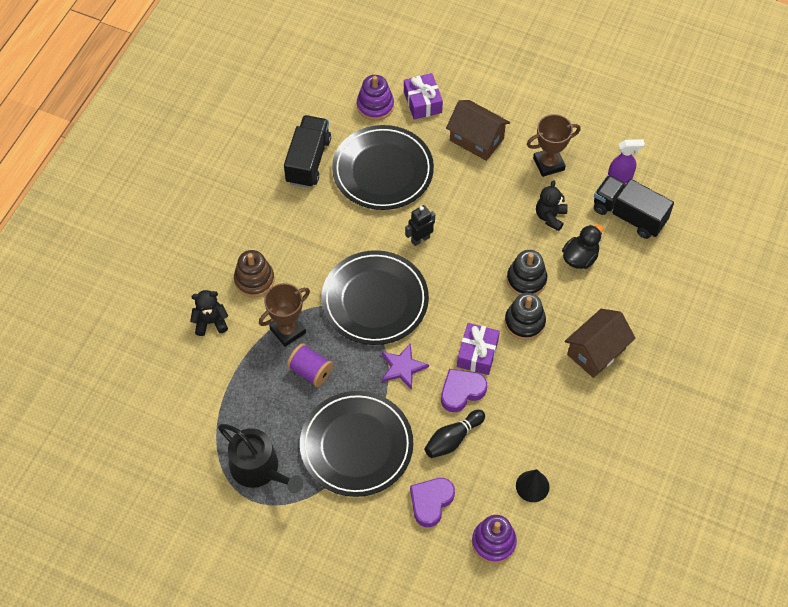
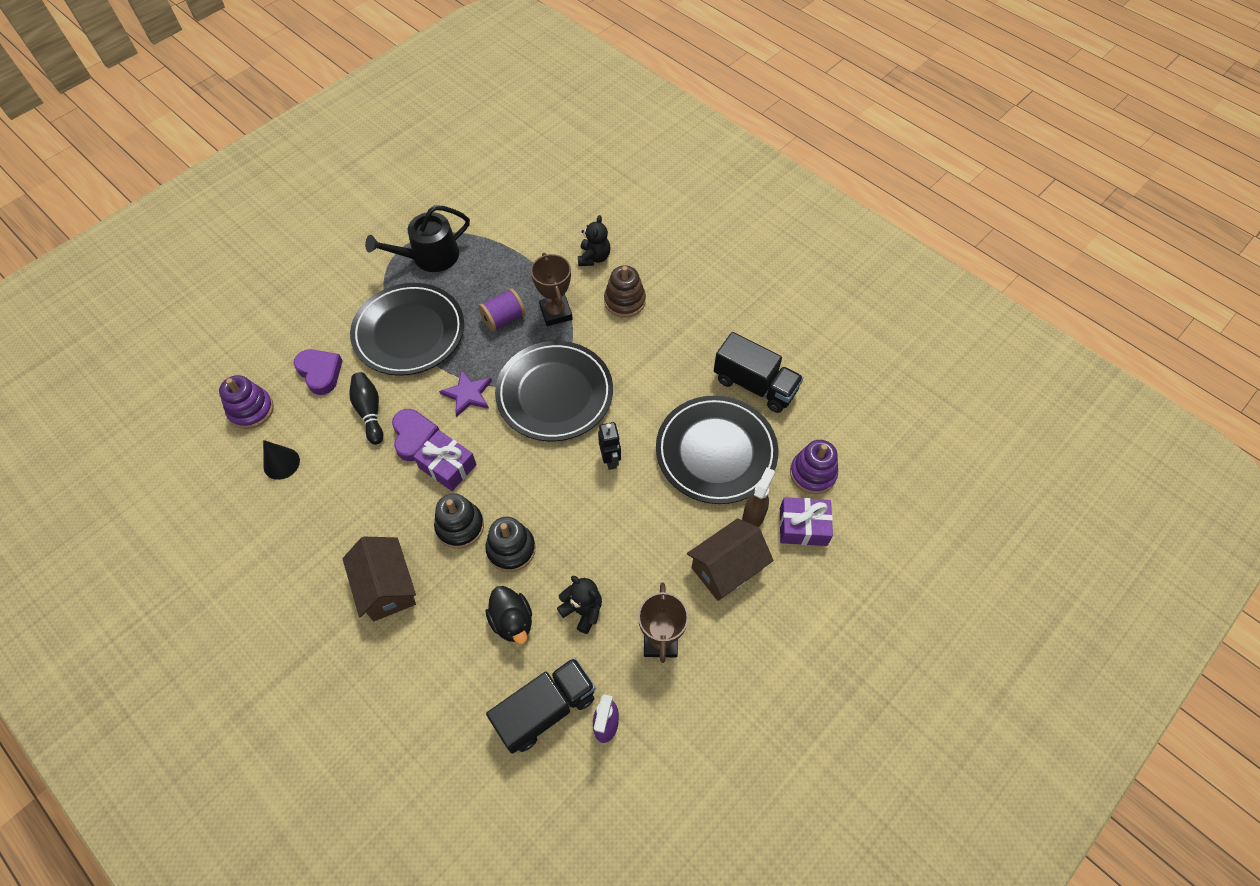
camera: 110 degrees right, 0 degrees up
(427, 133) = (753, 516): none -> brown spray bottle

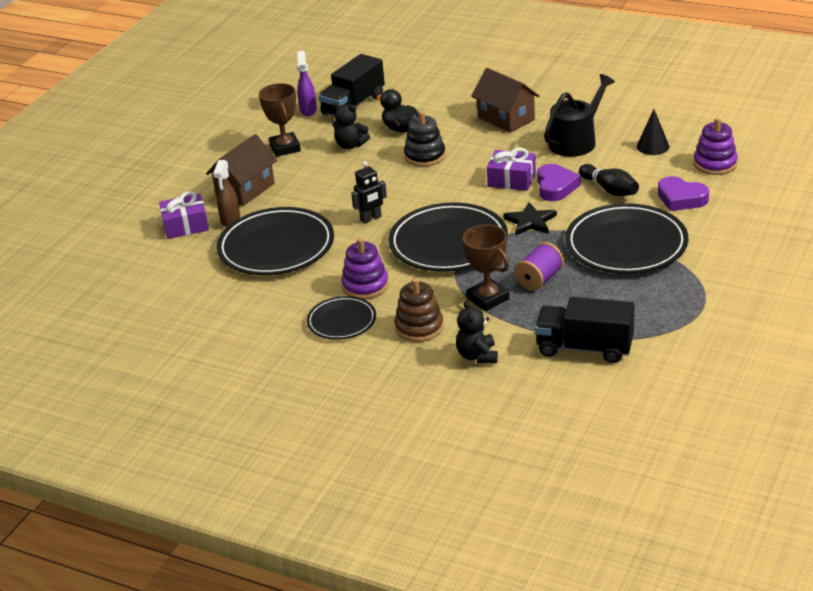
camera: 165 degrees right, 25 degrees down
(414, 437) = (555, 187): purple heart -> purple heart turned 150 degrees counterclockwise
(429, 257) = (664, 305): black watering can -> black watering can (576, 141)
(460, 526) = (474, 155): black stacking toy -> none
(468, 394) = (530, 222): purple star -> black star
(610, 459) = (371, 219): black robot -> black robot turned 90 degrees counterclockwise
(684, 330) = (341, 321): none -> black plate
(755, 385) = (252, 299): black truck -> black truck (584, 348)
(812, 473) = (182, 257): purple stacking toy -> purple stacking toy (365, 286)

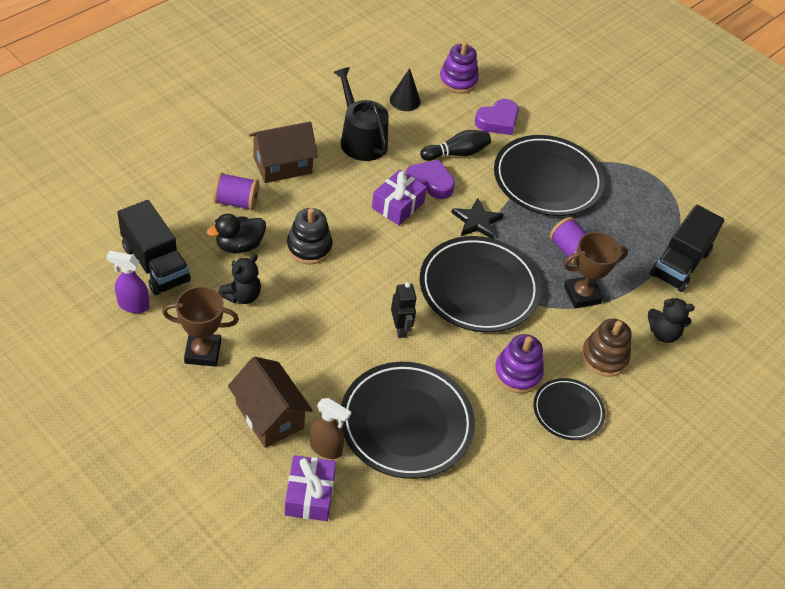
camera: 80 degrees left, 15 degrees up
(445, 114) = (236, 202): none -> purple spool

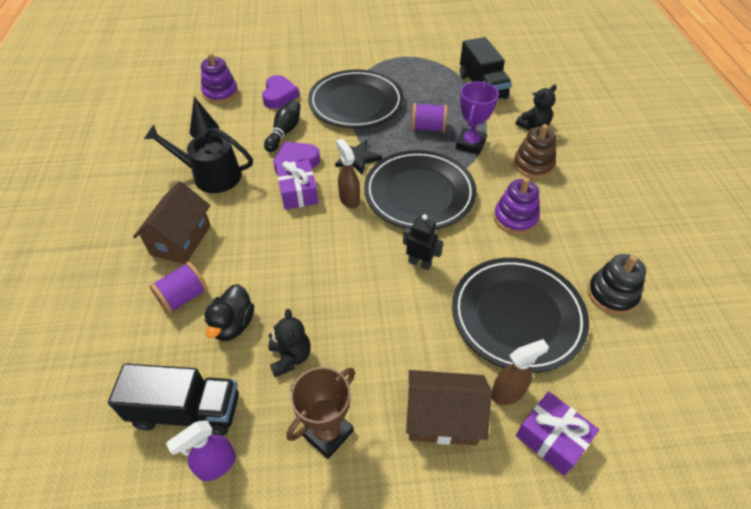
camera: 45 degrees left, 0 degrees up
(309, 247) = (284, 274): black stacking toy -> black stacking toy (612, 294)
(423, 243) = (349, 199): none -> brown spray bottle
(568, 411) = (568, 211): black plate -> none
(582, 294) = (470, 144): brown trophy -> purple trophy

